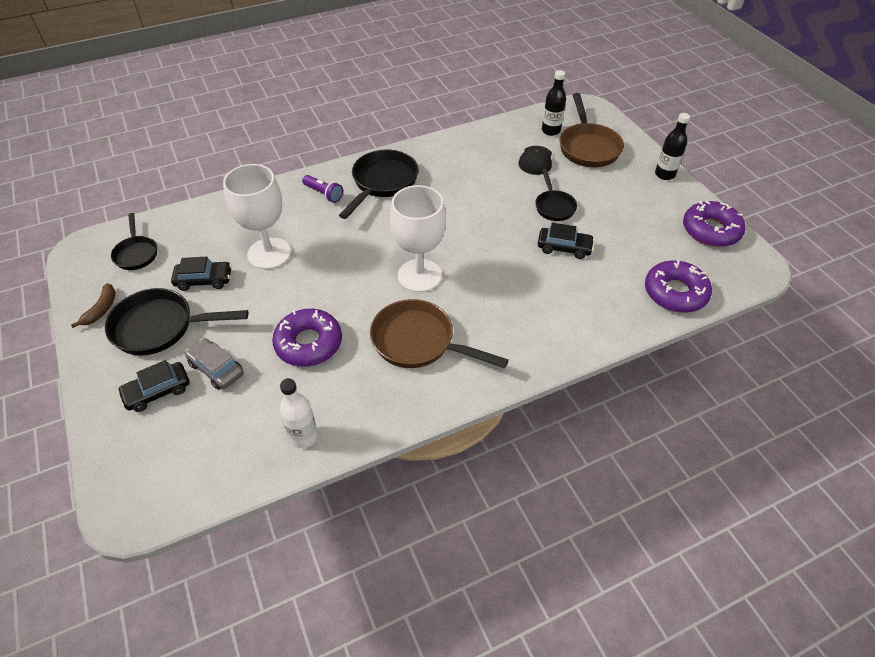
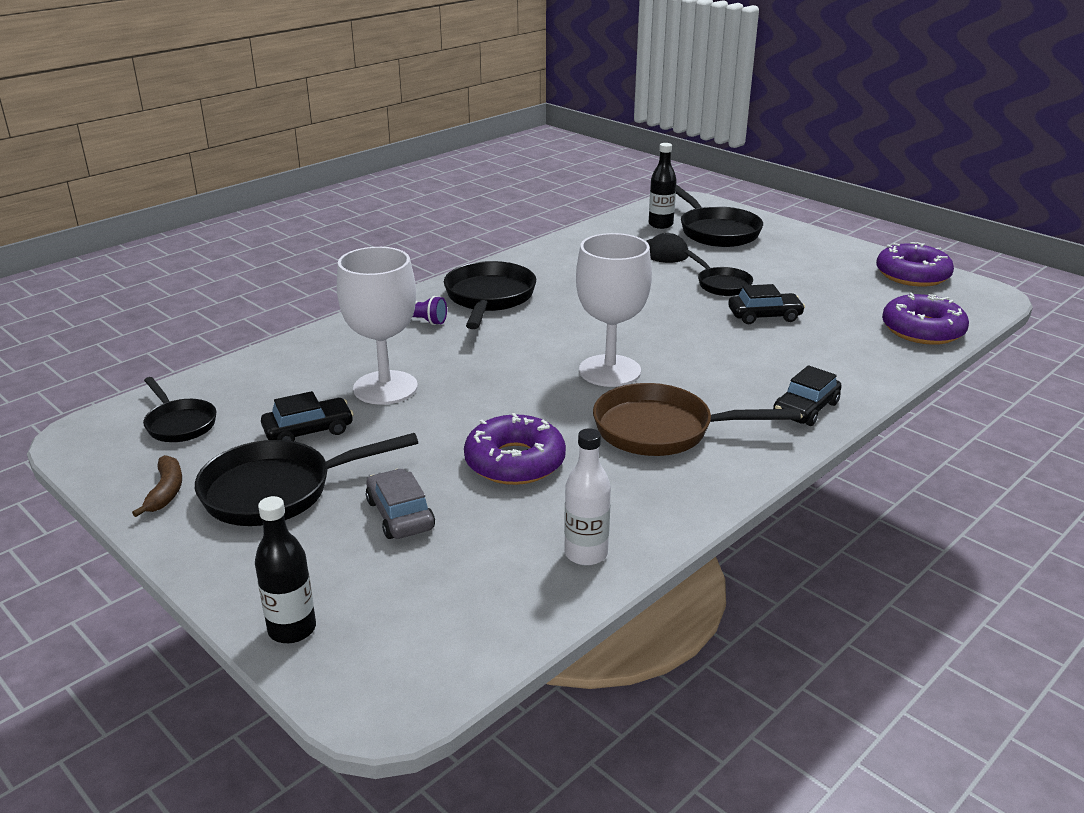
camera: 20 degrees left, 20 degrees down
(157, 391) = (327, 558): black car -> black car (806, 409)
(216, 368) = (400, 515): grey car -> grey car turned 45 degrees clockwise
(588, 147) = (716, 231): brown pan -> black pan
(665, 174) = (821, 240): black bottle -> black bottle (292, 629)

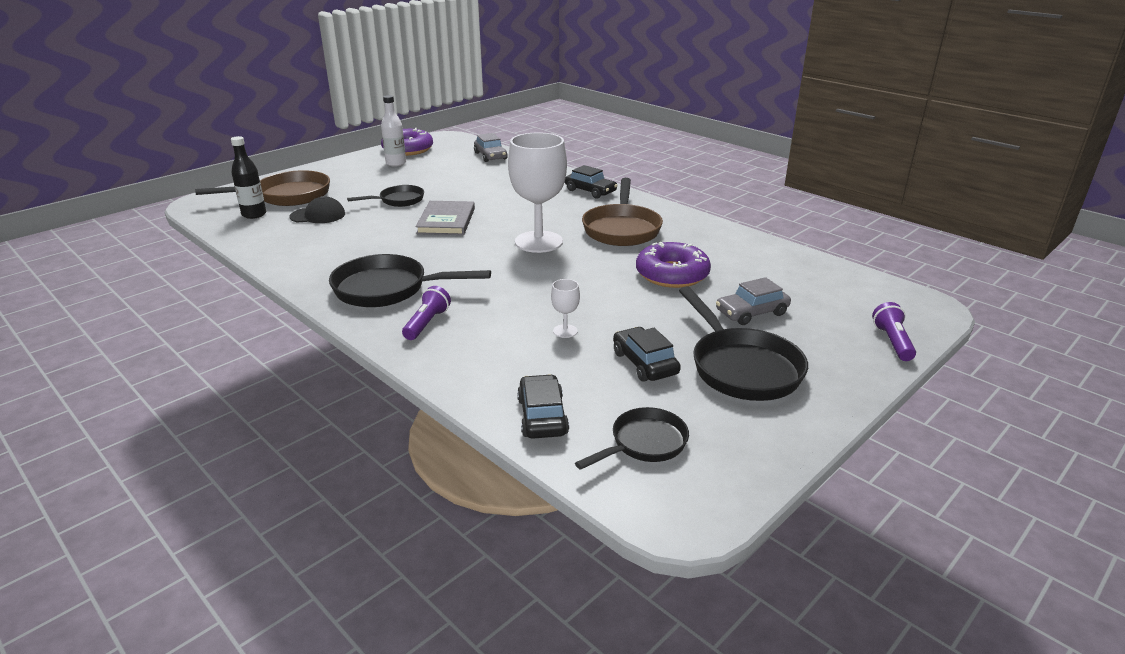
camera: 90 degrees left, 0 degrees up
(166, 491) = (764, 428): brown banana -> none
(292, 629) = (892, 342): black bottle -> purple flashlight
(385, 388) = (565, 331): white goblet -> white goblet, size x0.41
(586, 554) = (765, 253): white bottle -> white bottle (396, 163)
(664, 314) = (446, 221): none -> grey book
(716, 231) = (287, 196): black pan -> brown pan
(764, 316) = (458, 191): black car -> black car (542, 416)
(922, 330) = (490, 156): purple donut -> grey car

